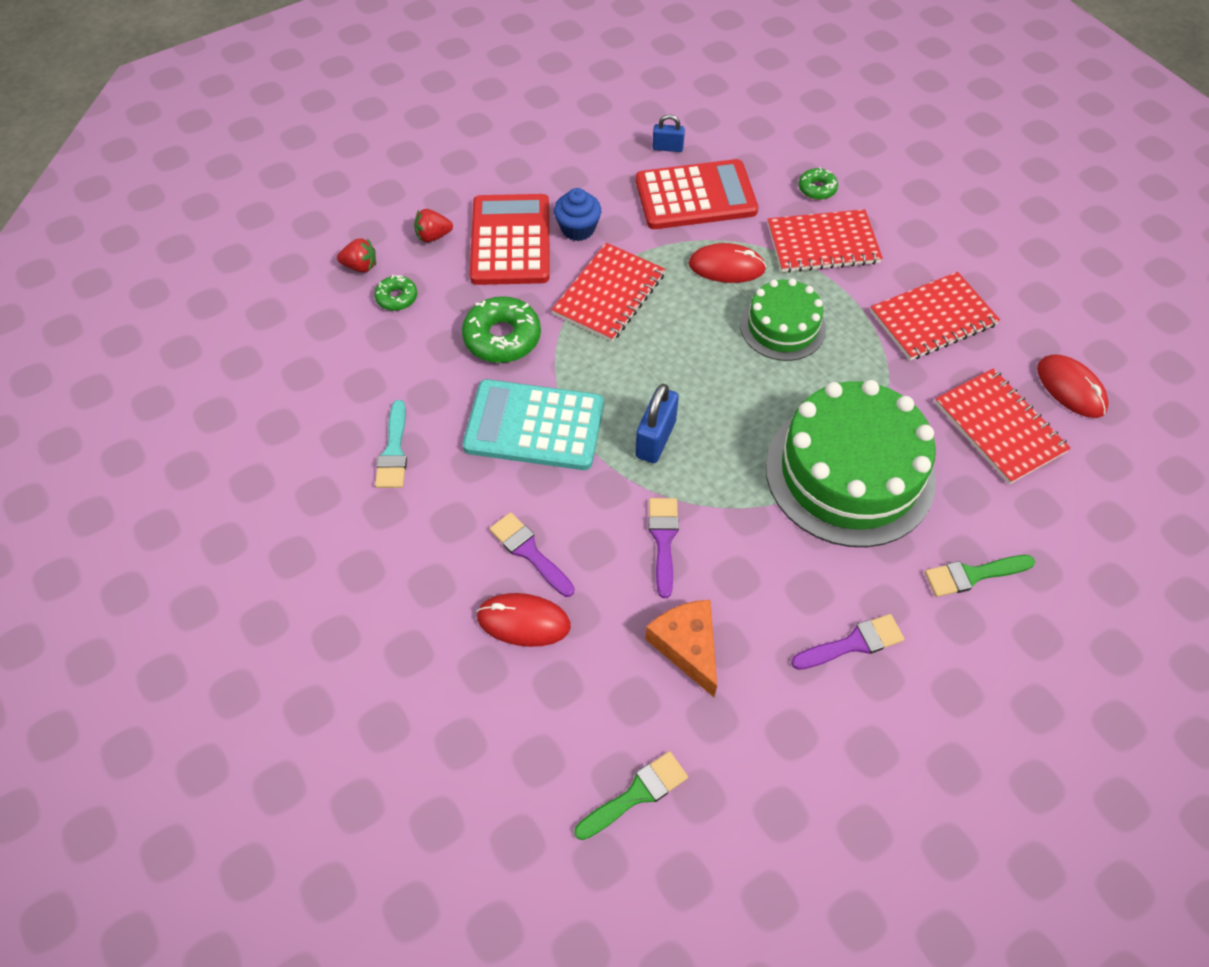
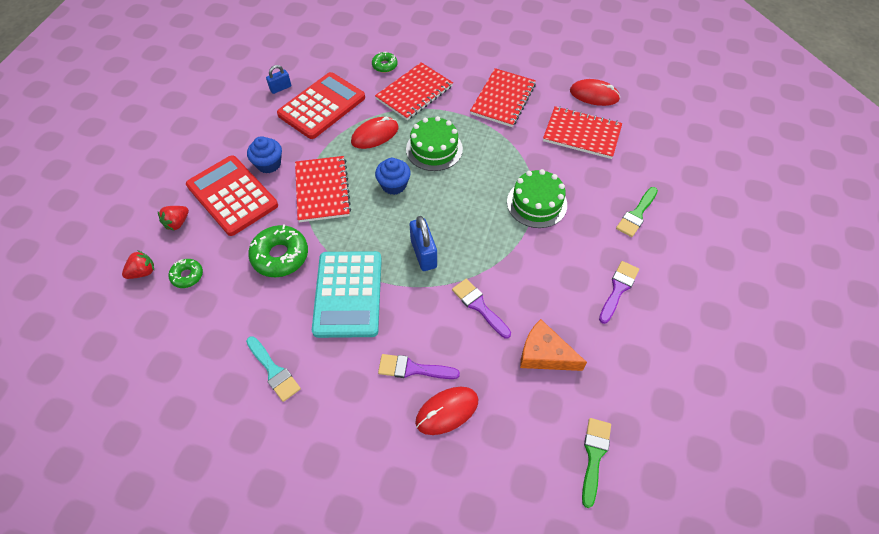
camera: 40 degrees left, 0 degrees up
(534, 426) = (348, 294): turquoise calculator -> turquoise calculator turned 60 degrees counterclockwise
(694, 339) = (394, 185): none -> blue cupcake
(849, 473) = (536, 203): green cake -> green cake, size x0.55

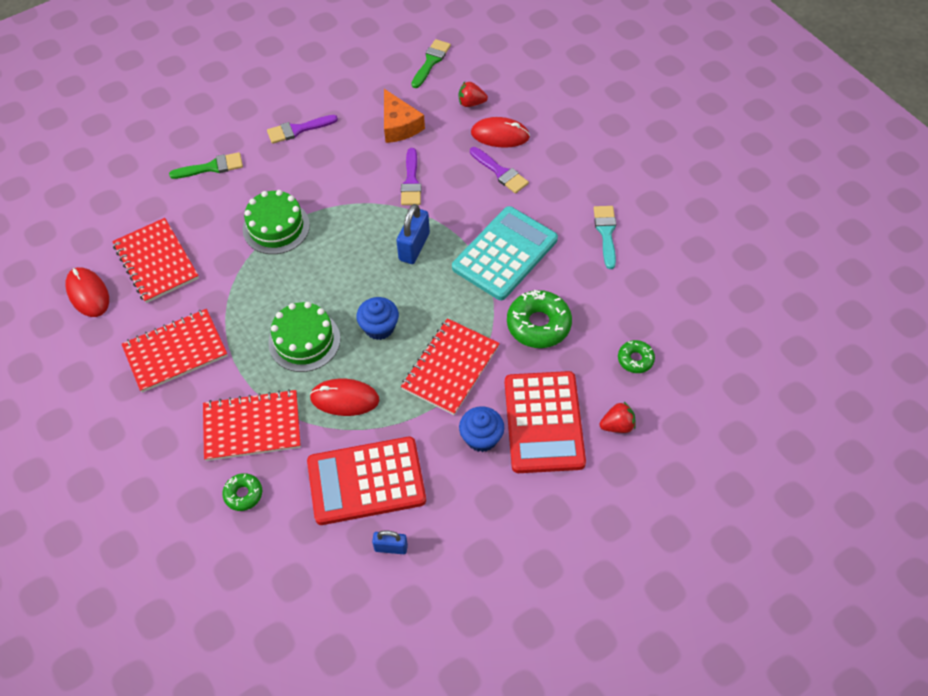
camera: 140 degrees left, 0 degrees up
(143, 272) = (676, 390): red strawberry -> red strawberry (471, 103)
(594, 456) = (431, 61): green brush -> green brush turned 150 degrees clockwise

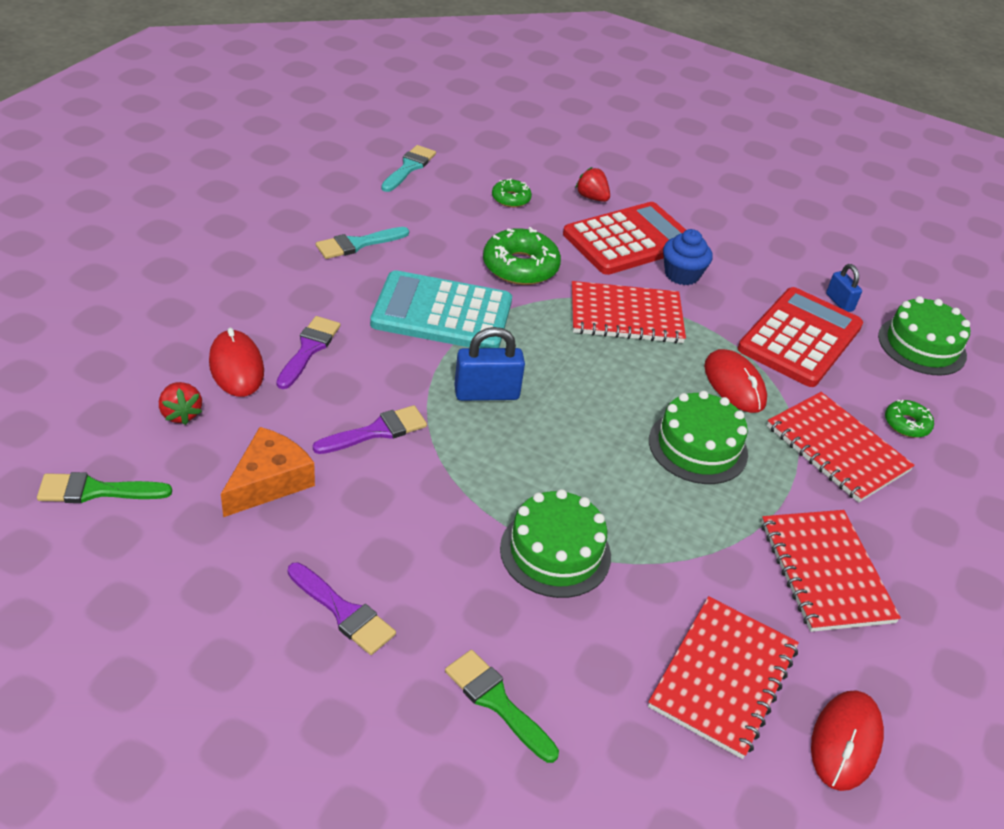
camera: 125 degrees left, 15 degrees down
(175, 352) = (825, 572): red notebook -> red notebook turned 45 degrees clockwise
(308, 578) = (922, 346): none -> green cake
(366, 481) = (800, 338): red calculator -> red calculator turned 105 degrees counterclockwise
(379, 327) = (625, 387): blue cupcake -> none
(706, 303) = (409, 167): none -> turquoise brush

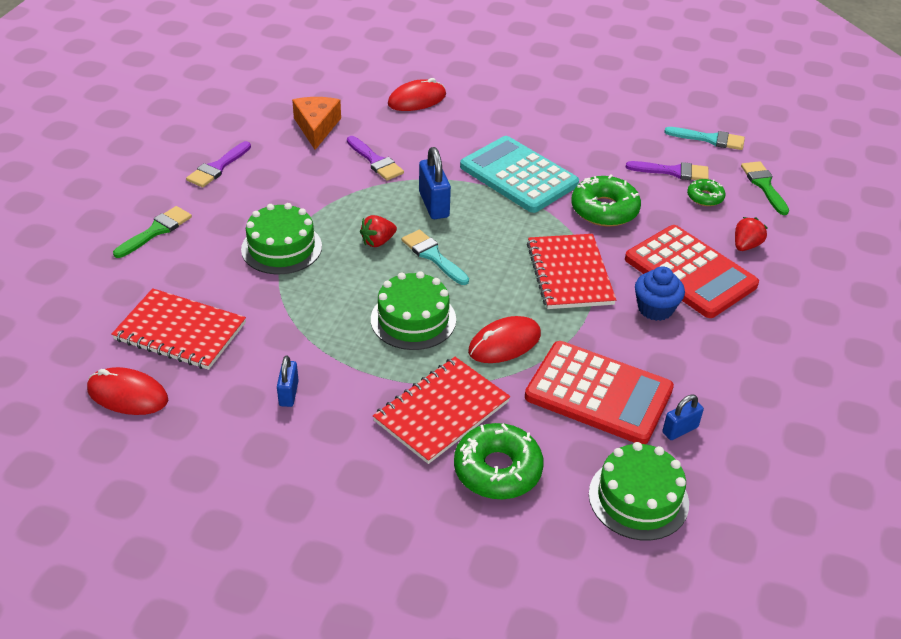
camera: 85 degrees right, 0 degrees up
(96, 491) = (293, 74): green brush -> green brush (764, 185)
(181, 414) = (365, 88): red strawberry -> red strawberry (378, 242)
(269, 481) = (316, 127): orange cheese -> orange cheese turned 120 degrees counterclockwise
(309, 349) = (447, 124): purple brush -> purple brush (673, 172)
(357, 244) = (582, 128): turquoise brush -> turquoise brush (433, 256)
(442, 313) = (518, 175): turquoise calculator -> turquoise calculator turned 45 degrees counterclockwise
(825, 572) = (288, 393): red notebook -> blue padlock
(906, 424) = (497, 469): green donut -> green donut, size x1.81

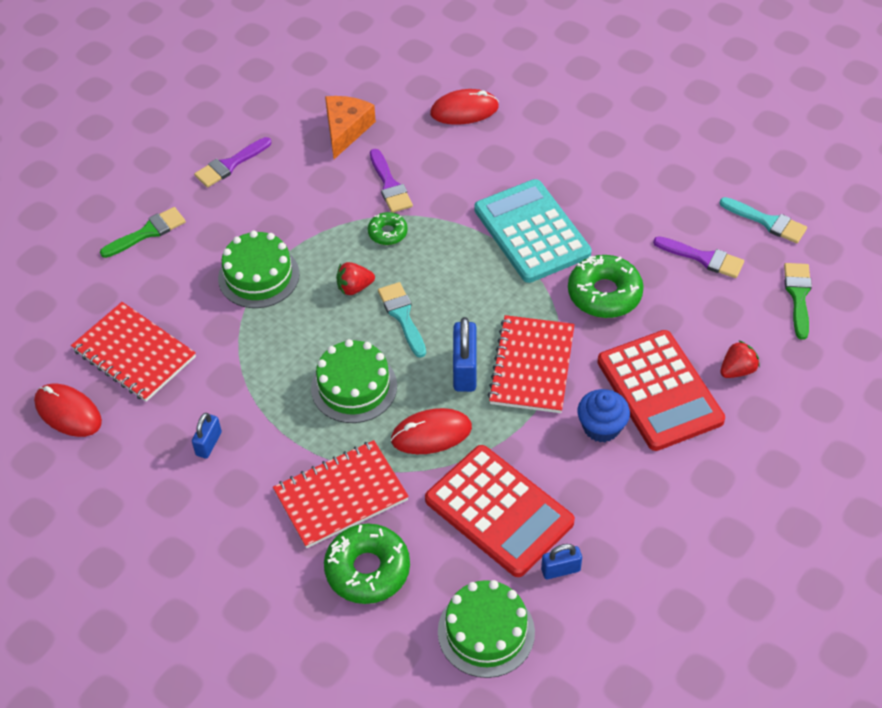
camera: 20 degrees right, 10 degrees up
(434, 205) = (428, 253): blue padlock -> blue padlock (464, 370)
(705, 197) = (723, 299): green donut -> green donut (387, 233)

